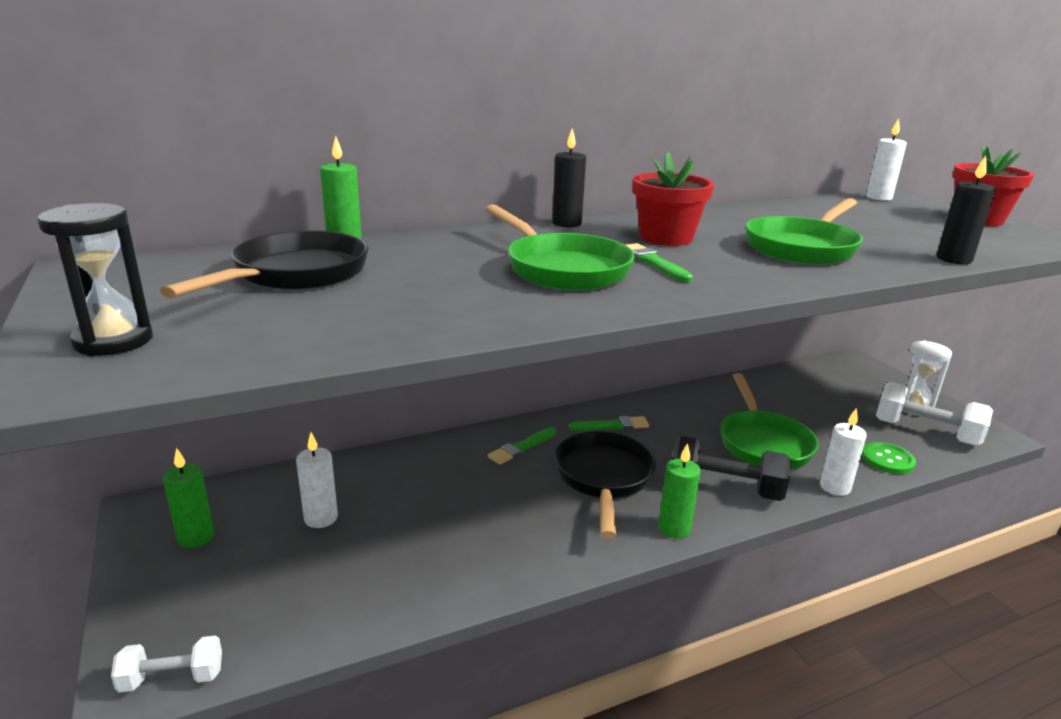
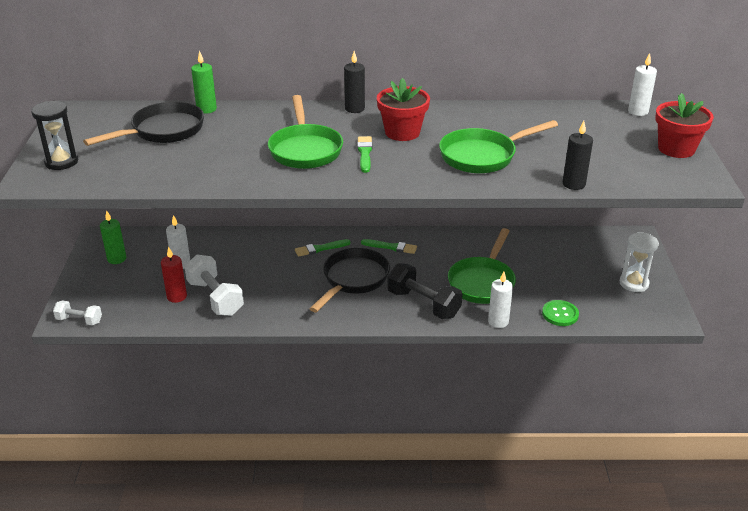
camera: 25 degrees right, 10 degrees up
(348, 575) = (177, 296): none -> red candle
(674, 528) = (367, 318): green candle -> none
(925, 432) = (617, 303): white dumbbell -> white dumbbell (215, 298)

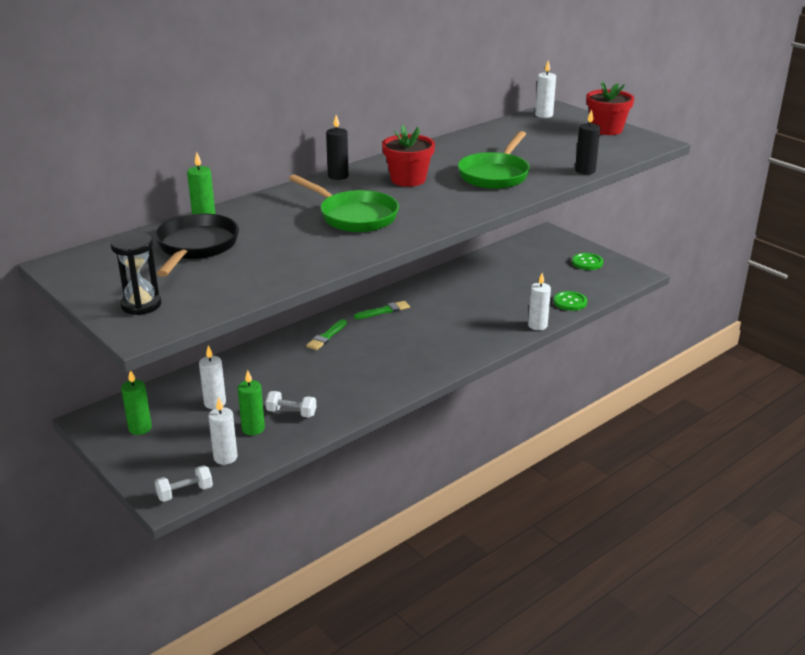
camera: 40 degrees left, 5 degrees down
(133, 309) = (225, 457): none -> white candle
(177, 296) = (253, 429): red candle -> green candle
(215, 298) = (291, 413): white dumbbell -> white dumbbell, size x0.58
(353, 280) = (389, 346): black pan -> none
(365, 153) = (407, 202): green brush -> none
(423, 304) = (468, 338): black dumbbell -> none
(482, 282) = (489, 305): green pan -> none
(634, 283) = (587, 262): white hourglass -> green button

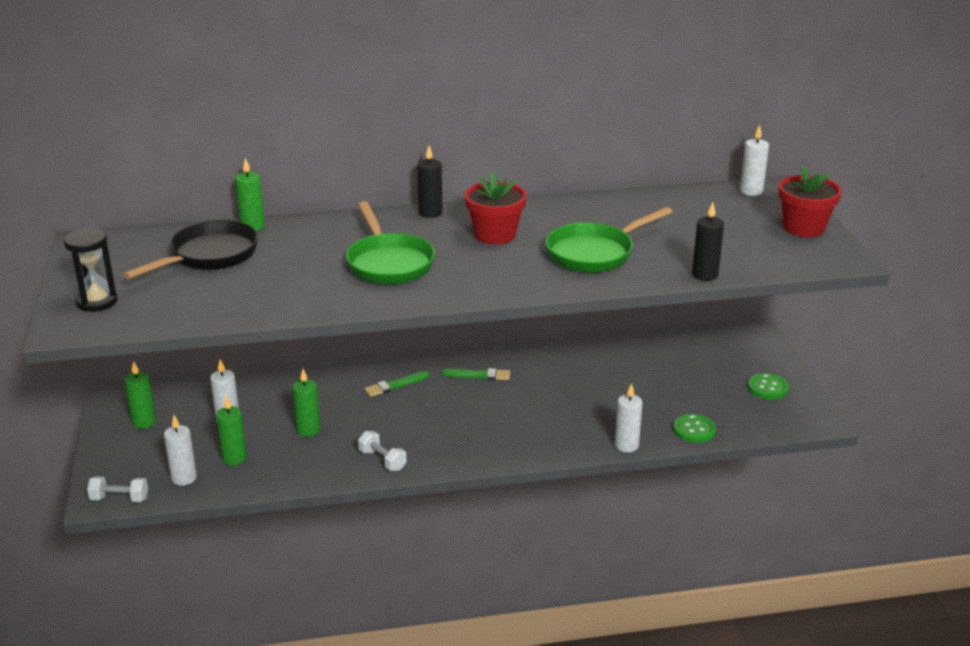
camera: 30 degrees right, 0 degrees up
(291, 413) = (283, 455): white dumbbell -> white dumbbell (382, 460)
(292, 389) = (308, 430): none -> green candle

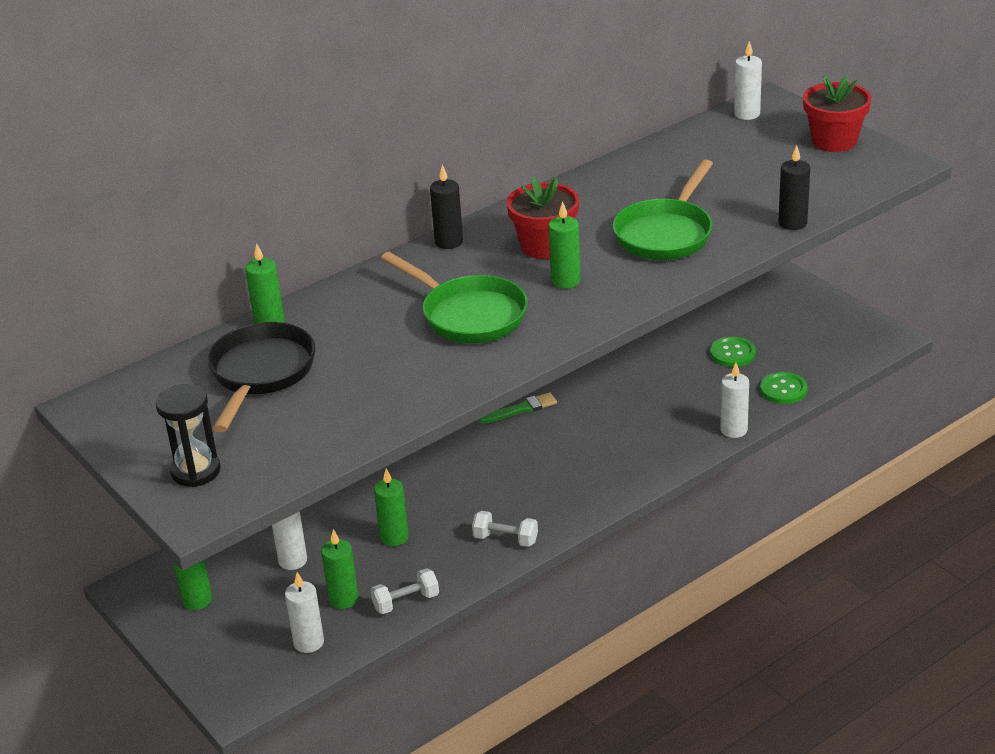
camera: 25 degrees left, 5 degrees up
(119, 499) = (259, 694): white dumbbell -> white dumbbell (406, 602)
(395, 385) = (441, 453): green brush -> none
(483, 262) = (565, 281): none -> green candle
(767, 388) = (815, 320): green button -> green button (732, 353)

